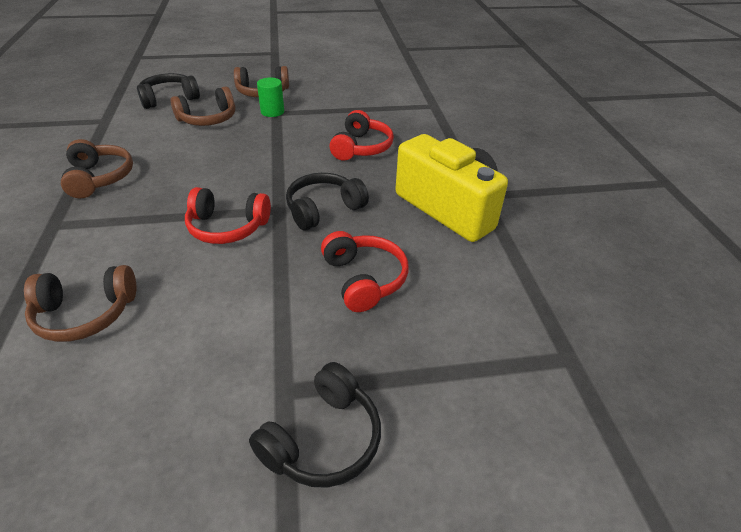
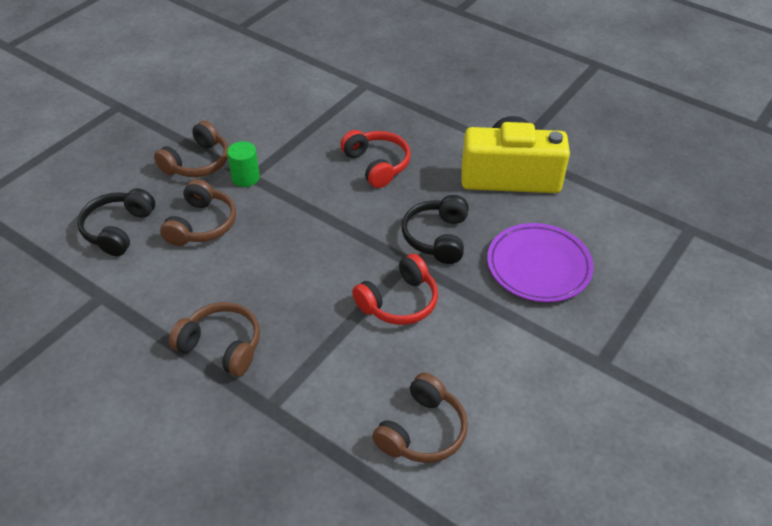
camera: 45 degrees left, 5 degrees up
(323, 439) = (652, 367): black headphones -> none
(364, 279) = (538, 267): red headphones -> purple plate

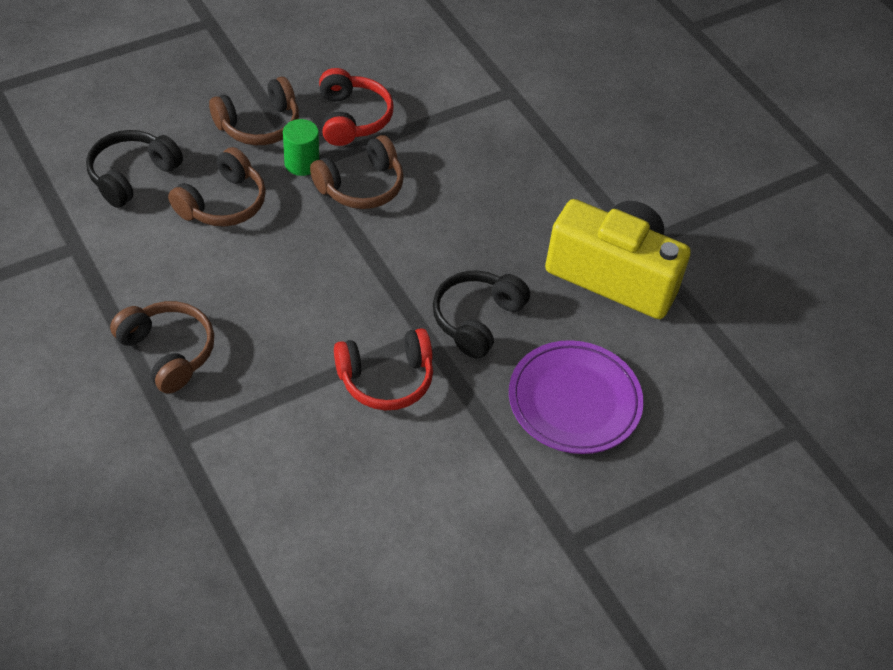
camera: 20 degrees right, 5 degrees up
(377, 165) = (462, 202): red headphones -> red headphones (352, 118)
(422, 431) = (323, 533): brown headphones -> brown headphones (361, 186)

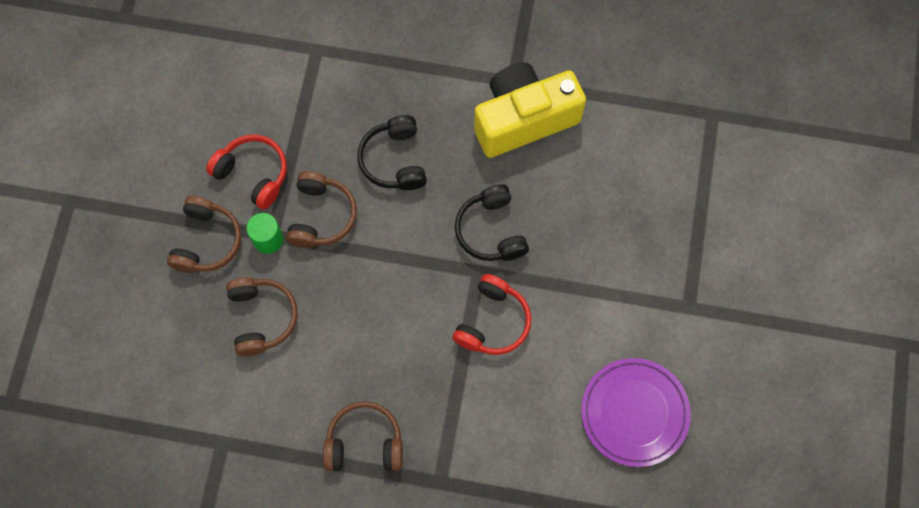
camera: 45 degrees left, 20 degrees up
(132, 175) = (185, 361): black headphones -> black headphones (394, 160)
(574, 401) = (596, 223): purple plate -> purple plate (634, 413)

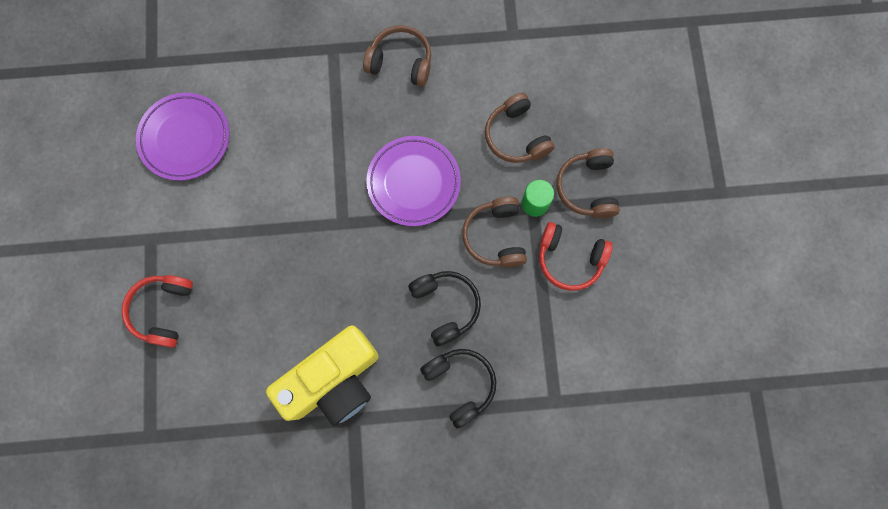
camera: 165 degrees right, 5 degrees up
(364, 442) = (400, 62): brown headphones -> brown headphones turned 150 degrees counterclockwise
(390, 295) = (413, 182): none -> purple plate
(491, 230) = (339, 262): black headphones -> black headphones (460, 384)
(493, 322) = (319, 183): red headphones -> red headphones (163, 310)

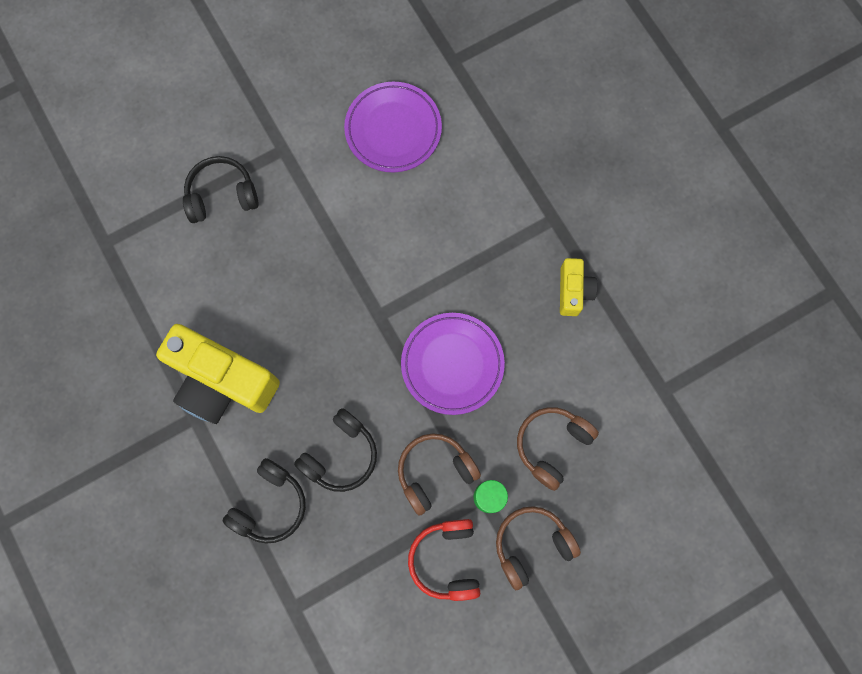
camera: 65 degrees right, 0 degrees up
(163, 310) = (222, 195): red headphones -> black headphones
(400, 62) = (573, 291): brown headphones -> yellow camera

